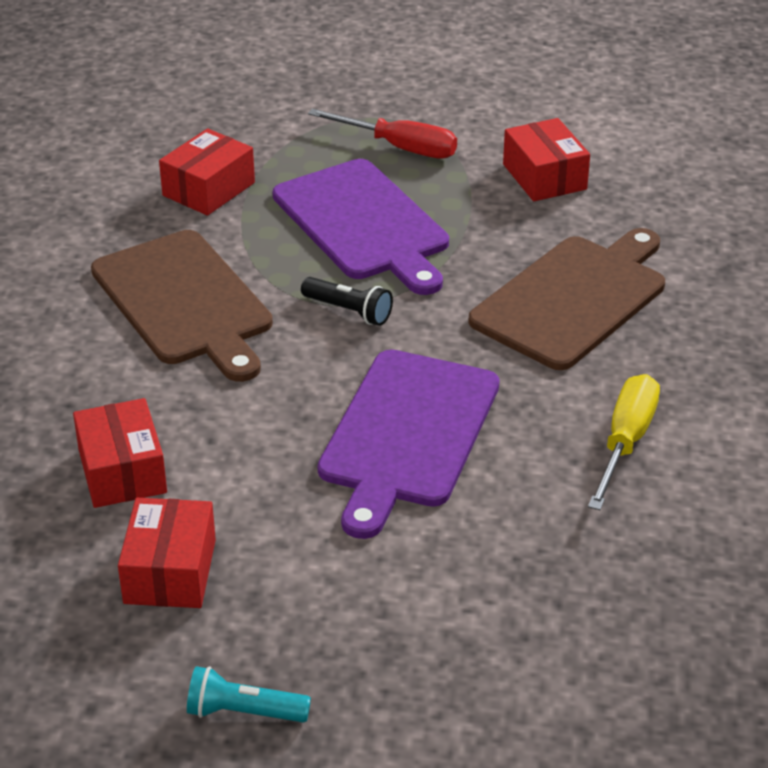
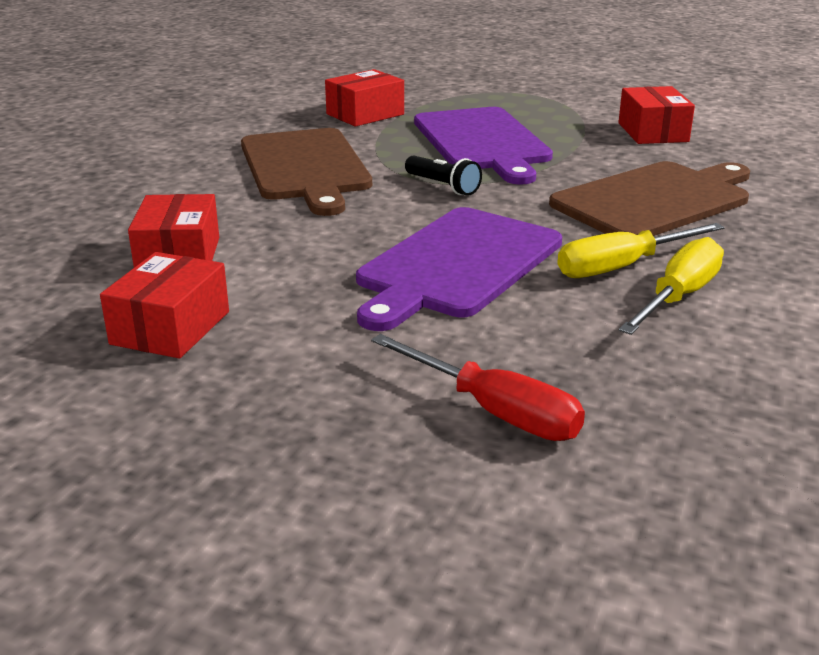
camera: 15 degrees right, 10 degrees down
(244, 712) = (163, 450): turquoise flashlight -> none
(399, 147) = (533, 108): red screwdriver -> red screwdriver (494, 411)
(565, 409) = (622, 267): none -> yellow screwdriver

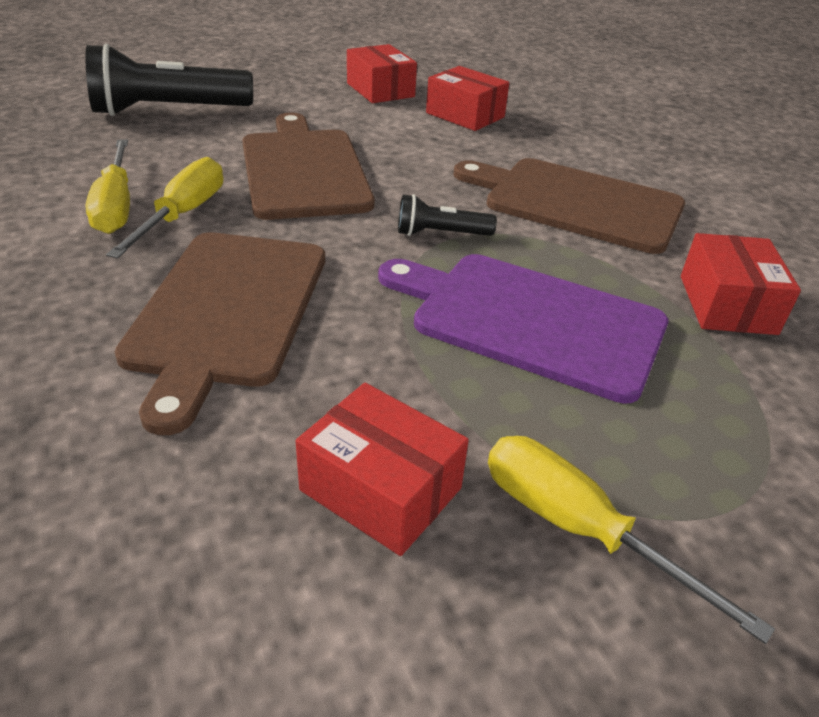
camera: 130 degrees right, 10 degrees up
(457, 265) = (303, 170): purple cutting board -> brown cutting board
(494, 411) = (168, 111): red screwdriver -> black flashlight
(589, 106) = (578, 529): none -> yellow screwdriver

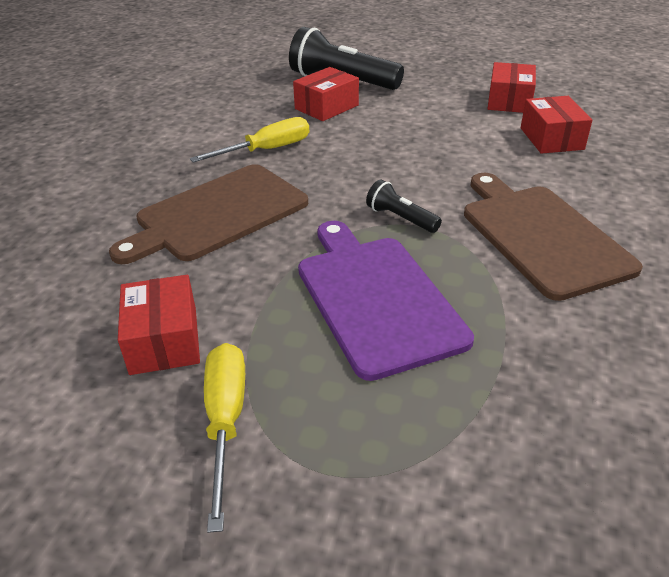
camera: 45 degrees right, 0 degrees up
(116, 206) = (240, 133): yellow screwdriver -> none
(303, 170) = (371, 144): brown cutting board -> none
(727, 304) = (550, 361): red box -> red box (326, 107)

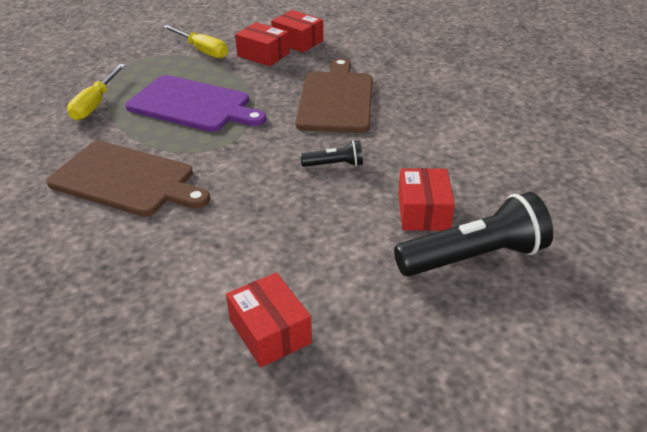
camera: 135 degrees right, 0 degrees up
(266, 150) = (388, 147): yellow screwdriver -> yellow screwdriver (95, 104)
(400, 218) = (228, 147): black flashlight -> black flashlight (334, 164)
(551, 138) = (179, 288): red box -> red box (297, 41)

